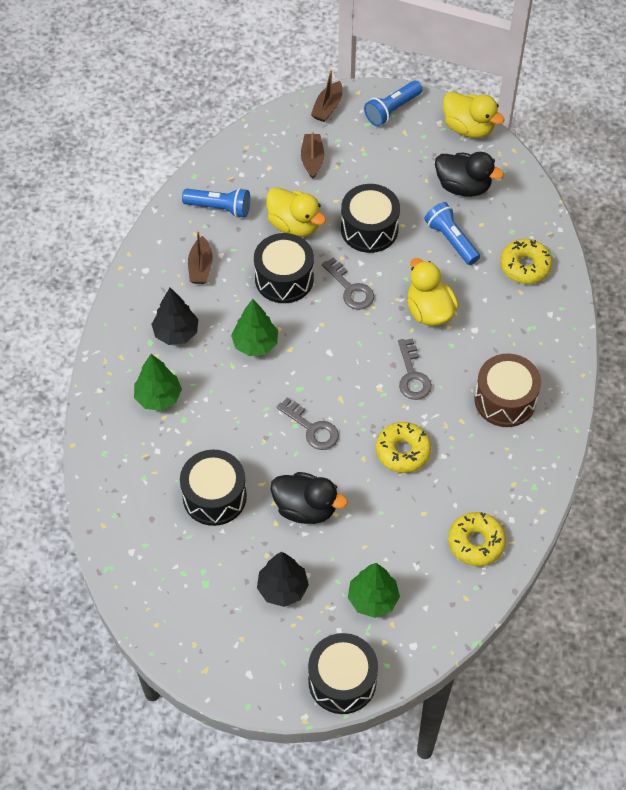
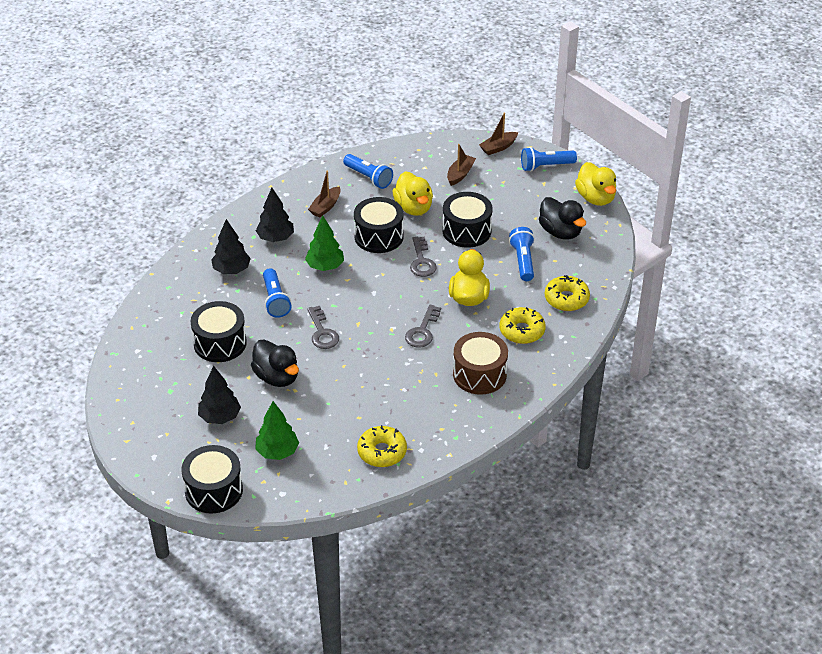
camera: 30 degrees right, 15 degrees down
(158, 397) = (231, 270): green tree -> black tree
(234, 413) = (275, 300): none -> blue flashlight
(403, 451) = (376, 373): yellow donut -> yellow donut (522, 331)

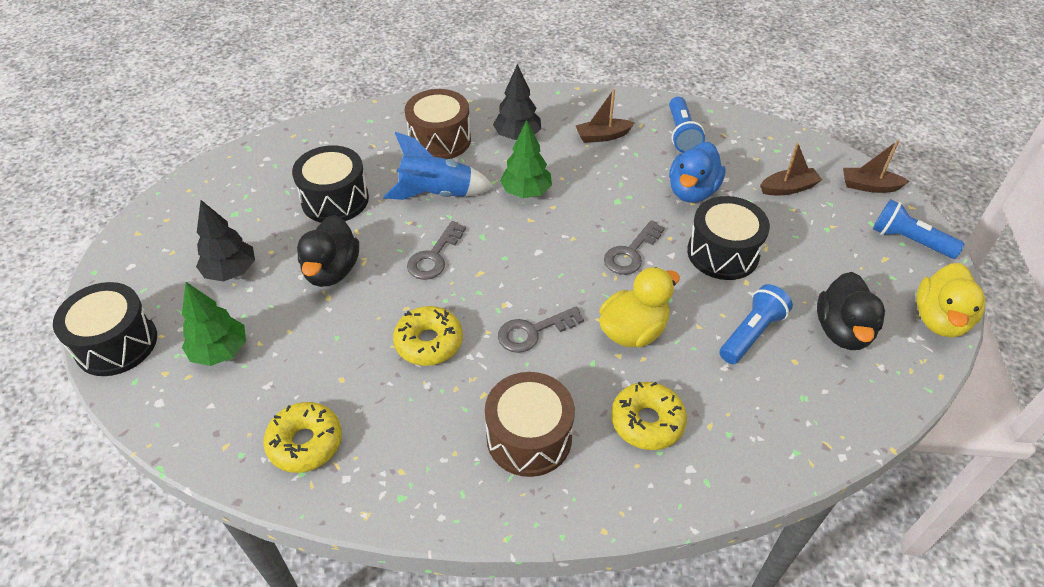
camera: 45 degrees right, 5 degrees up
(231, 270) = (440, 140): black tree -> brown drum
(275, 300) = (436, 193): blue flashlight -> blue rocket
(379, 236) = (618, 197): black drum -> none
(413, 208) = (692, 191): yellow duck -> blue duck
(566, 299) = (754, 423): yellow donut -> yellow donut (429, 342)

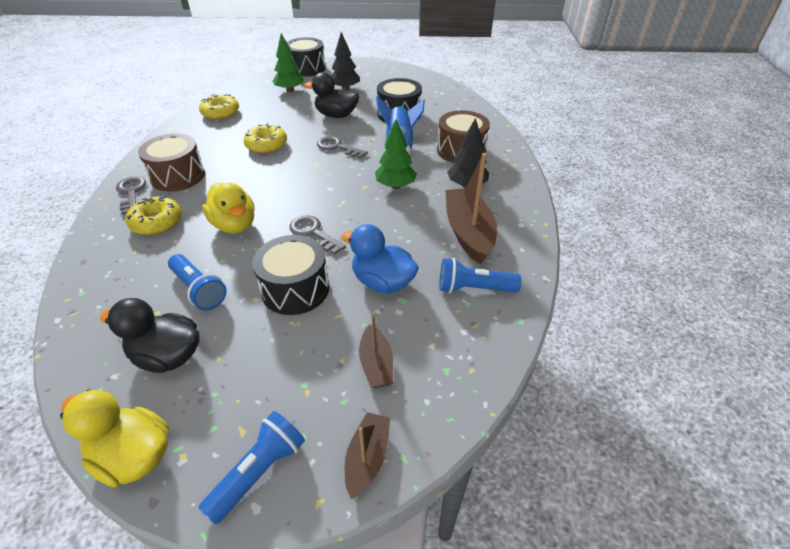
camera: 95 degrees right, 5 degrees down
(533, 332) = (256, 182): grey key -> grey key (131, 193)
(602, 136) = (468, 232): brown boat -> brown boat, size x1.81

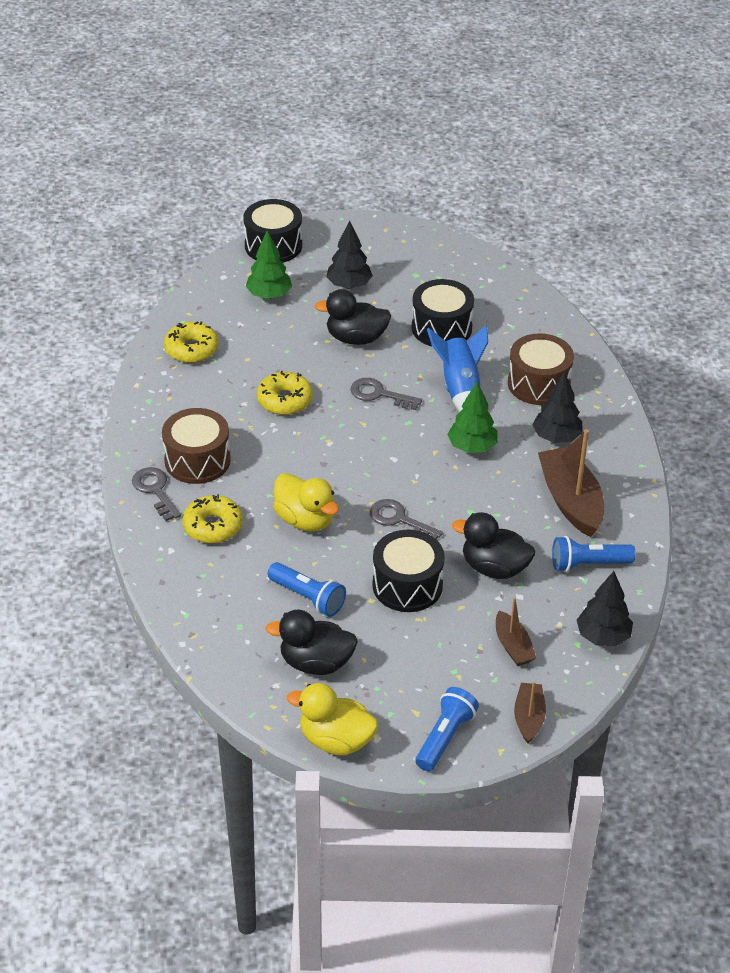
camera: 10 degrees left, 0 degrees up
(382, 282) = (494, 568): blue duck -> black duck
(475, 365) = (602, 636): none -> black tree

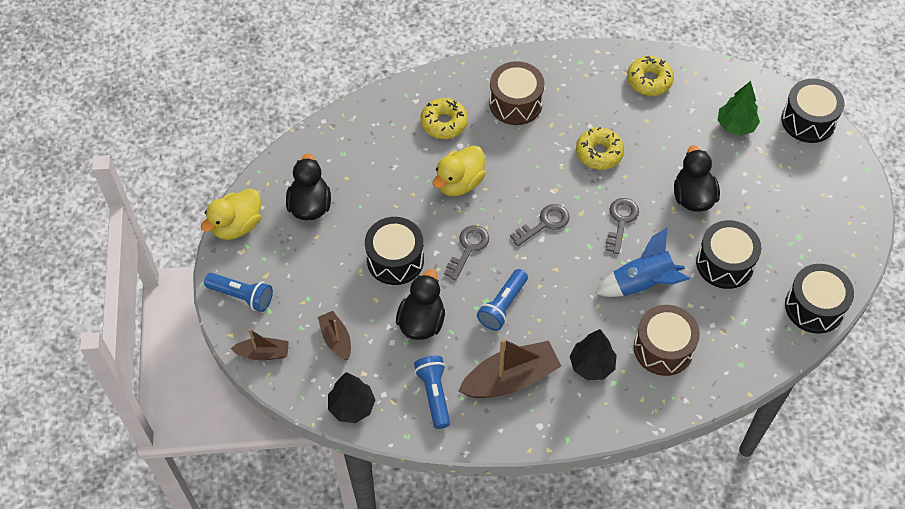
camera: 85 degrees right, 15 degrees up
(155, 491) = (477, 81): grey key -> grey key (544, 223)
(308, 598) = (375, 193): blue flashlight -> blue flashlight (502, 306)
(336, 740) = (237, 225): yellow duck -> yellow duck turned 150 degrees counterclockwise
(349, 285) = (767, 185): black tree -> none
(472, 447) = (566, 297): green tree -> none
(498, 278) = (814, 307): none -> black drum
(513, 646) = (336, 339): brown boat -> brown boat turned 90 degrees clockwise

